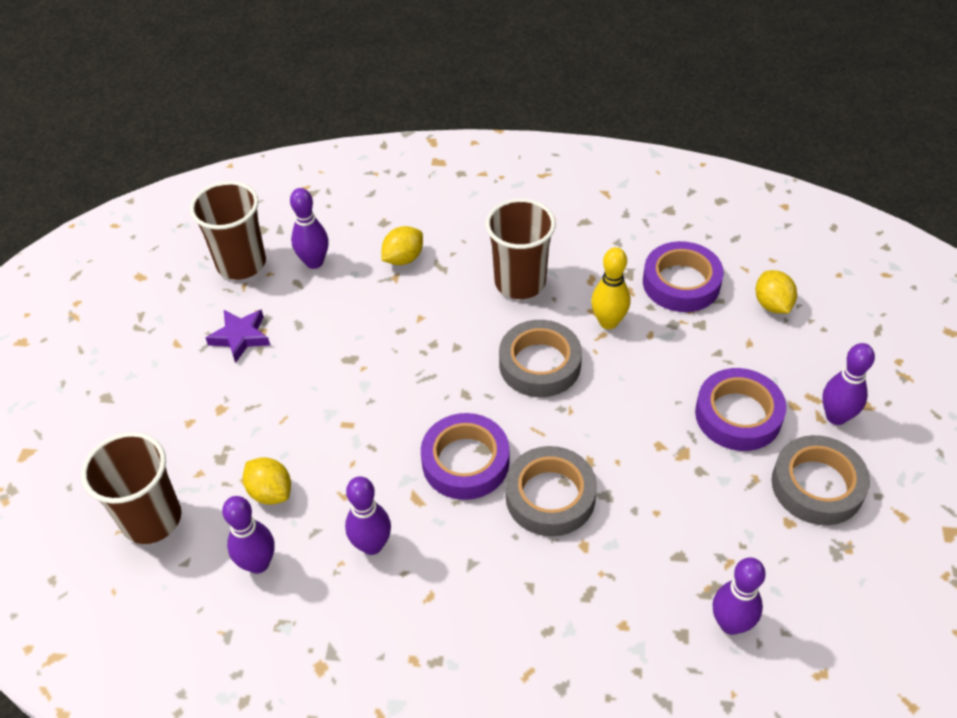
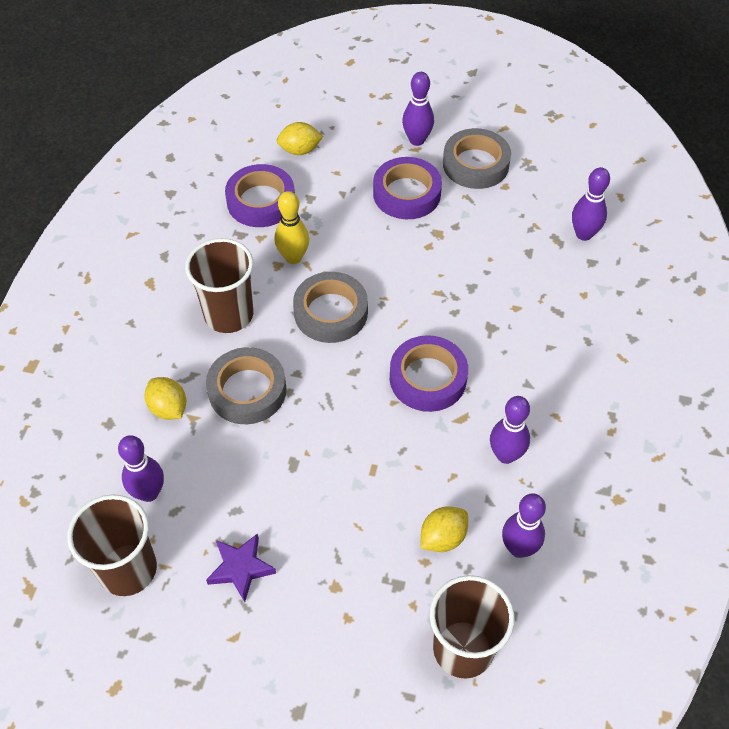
camera: 85 degrees left, 5 degrees up
(550, 496) = (469, 323): grey tape -> grey tape (247, 390)

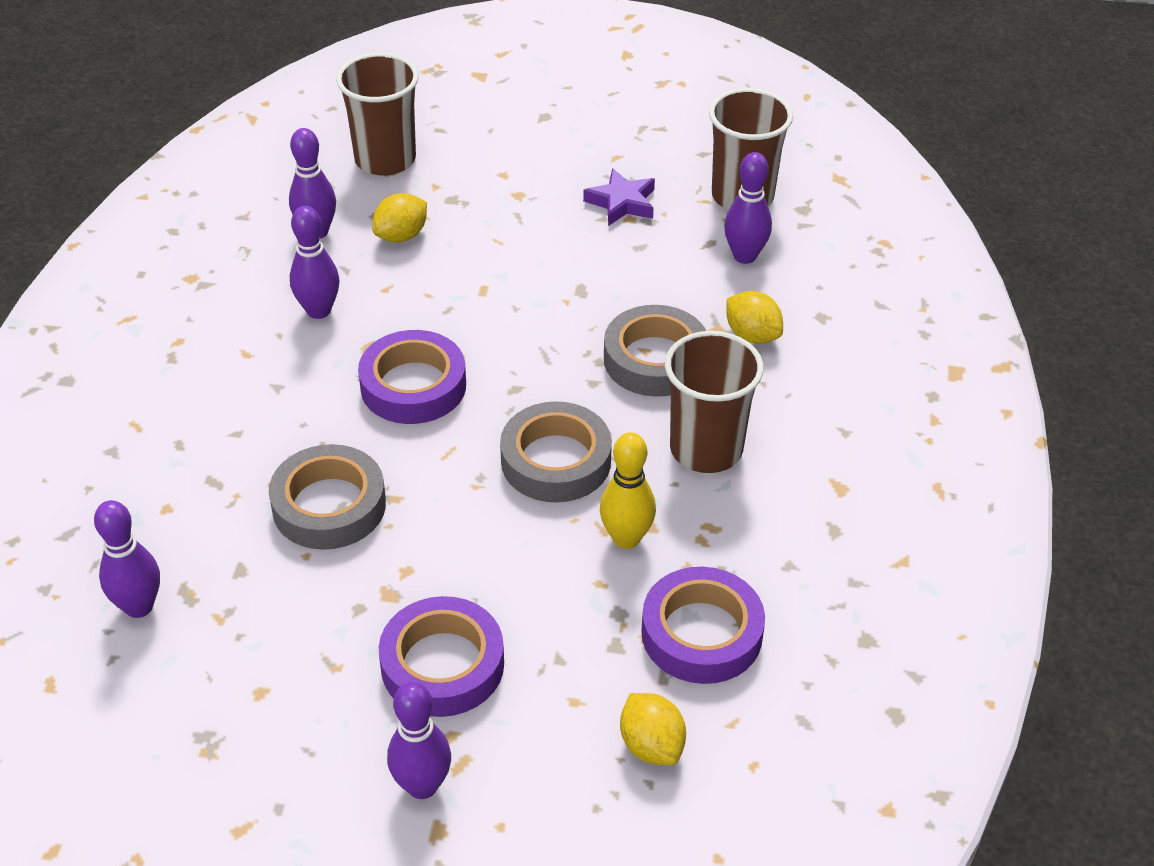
camera: 175 degrees right, 10 degrees down
(300, 150) = (651, 745): yellow lemon -> yellow lemon turned 75 degrees clockwise
(475, 164) = (309, 736): grey tape -> grey tape (329, 505)

